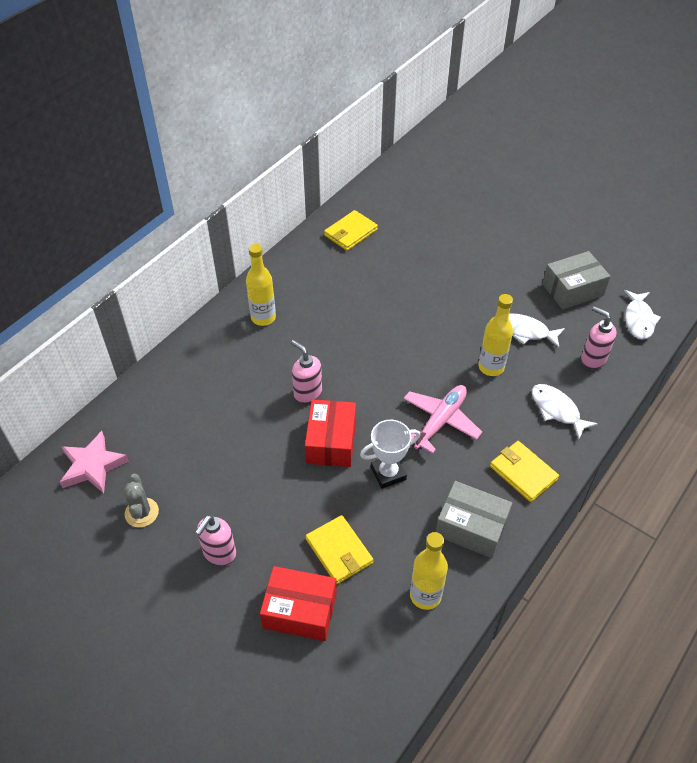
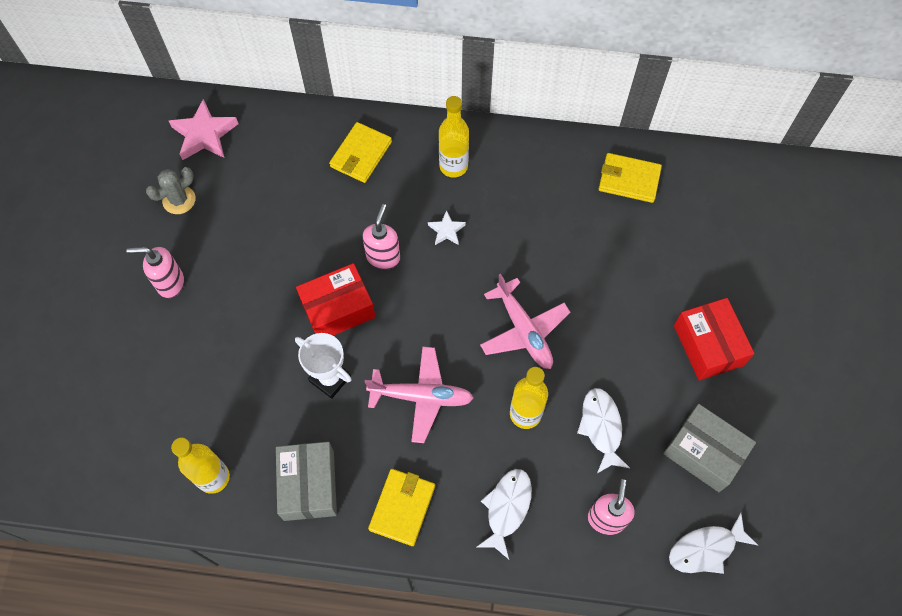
camera: 60 degrees right, 15 degrees up
(300, 610) = (147, 378): red box -> red box (708, 345)
(314, 345) = (446, 230): none -> white star
(339, 551) = (222, 379): yellow wallet -> yellow wallet (361, 154)
(426, 339) = (524, 330): none -> pink plane

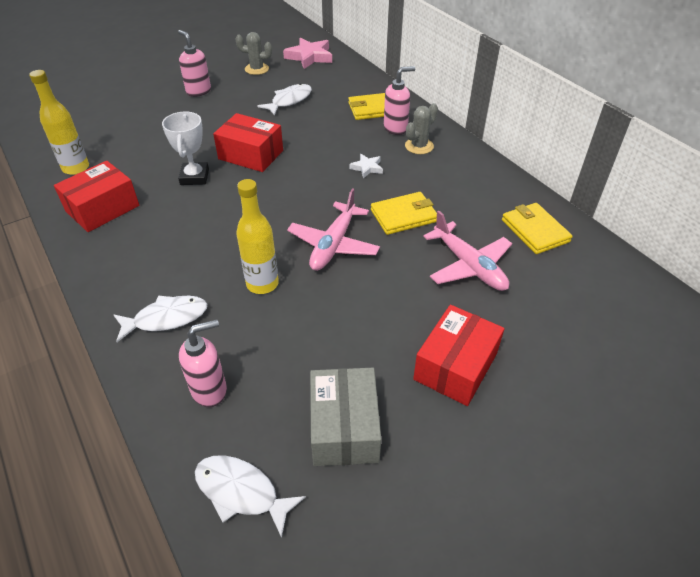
camera: 50 degrees right, 20 degrees down
(309, 485) = (102, 208): grey box -> red box
(383, 257) = (312, 153): pink soap dispenser -> pink soap dispenser (396, 128)
(402, 507) = (120, 260): yellow wallet -> yellow wallet (404, 216)
(421, 397) = (222, 223): pink plane -> pink plane (469, 266)
(453, 166) = (419, 146): yellow bottle -> grey cactus
(601, 427) = (296, 337): white fish -> white fish (289, 101)

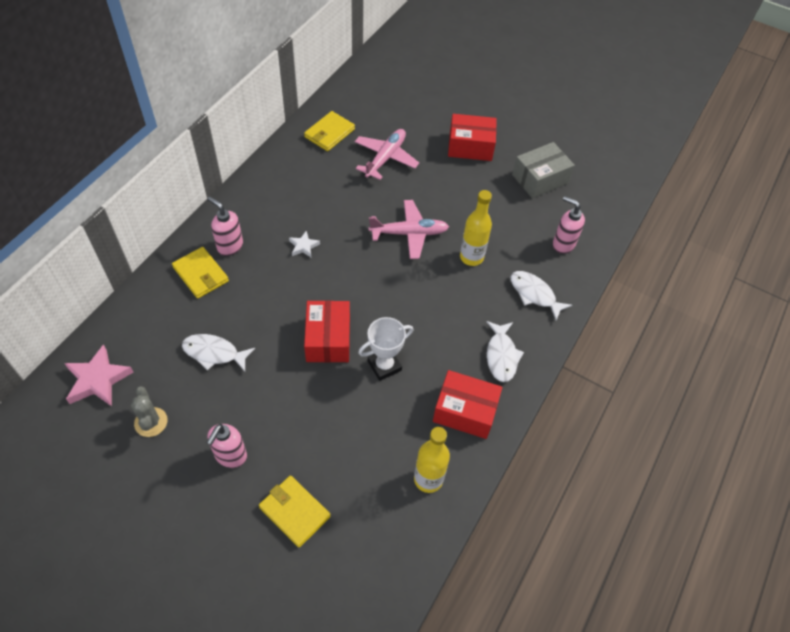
camera: 120 degrees left, 10 degrees up
(241, 492) = (601, 204): white fish -> white fish (501, 356)
(404, 216) = (353, 204): yellow wallet -> yellow wallet (294, 512)
(419, 146) = (252, 221): grey cactus -> none

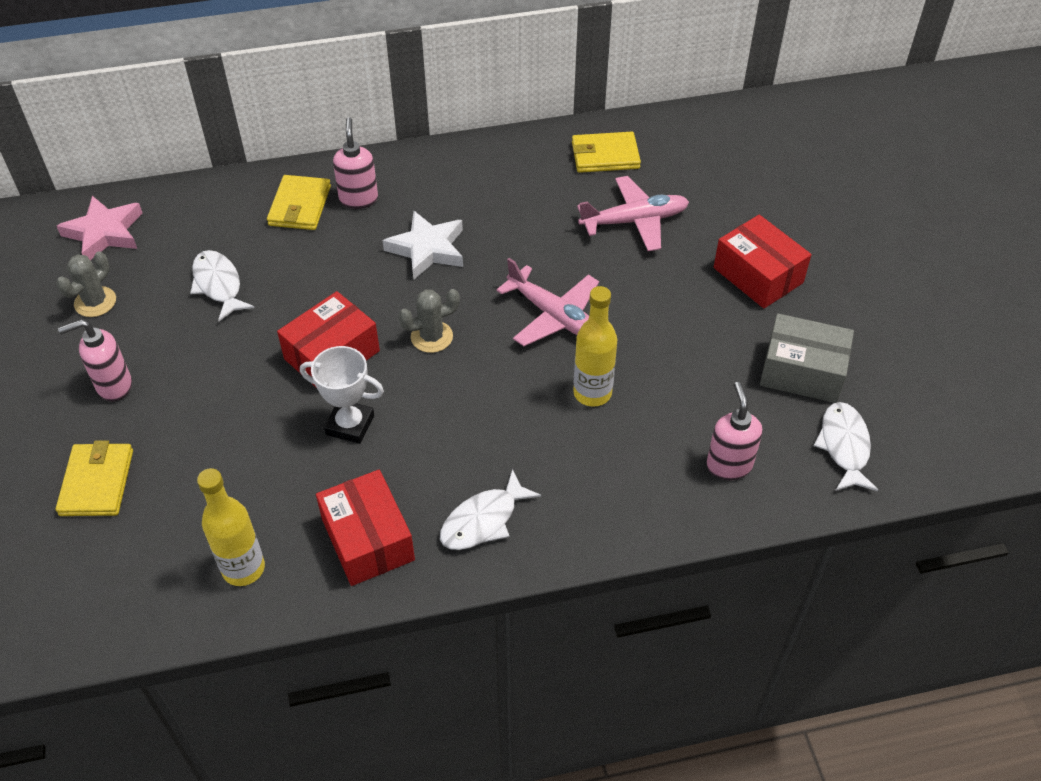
camera: 50 degrees right, 5 degrees down
(304, 246) = (427, 249): white star -> white star, size x1.86
(365, 289) = (431, 337): none -> grey cactus
(534, 294) = (613, 490): white fish -> white fish (844, 446)

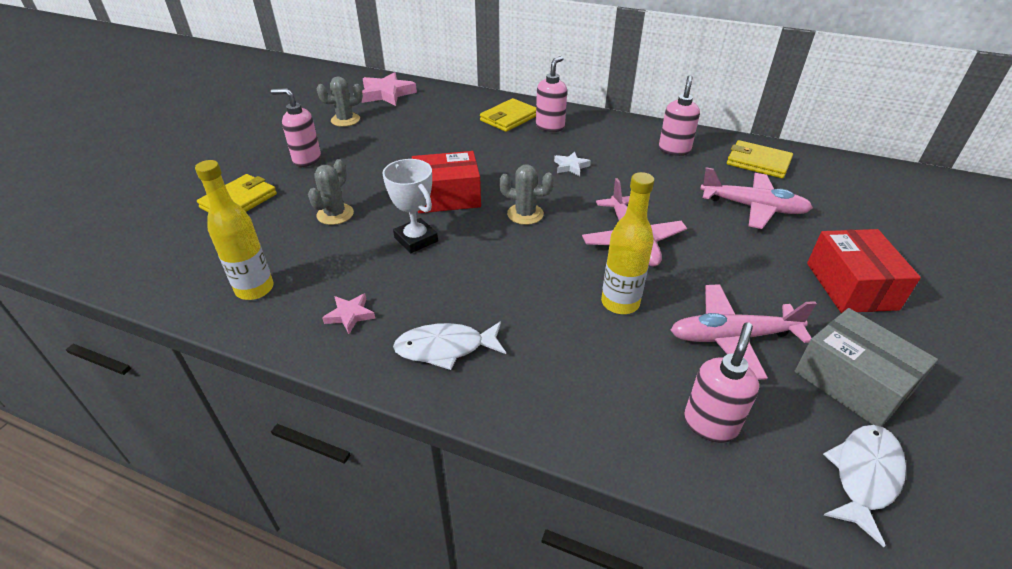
camera: 35 degrees right, 10 degrees down
(218, 285) = (419, 136): white fish -> none
(231, 440) = (335, 214): none -> grey cactus
(368, 539) = (350, 315): red box -> pink star
(427, 249) = (571, 166): white star -> white star, size x0.54
(515, 175) = (674, 150): none -> pink soap dispenser
(699, 378) = (732, 337): none -> pink plane

